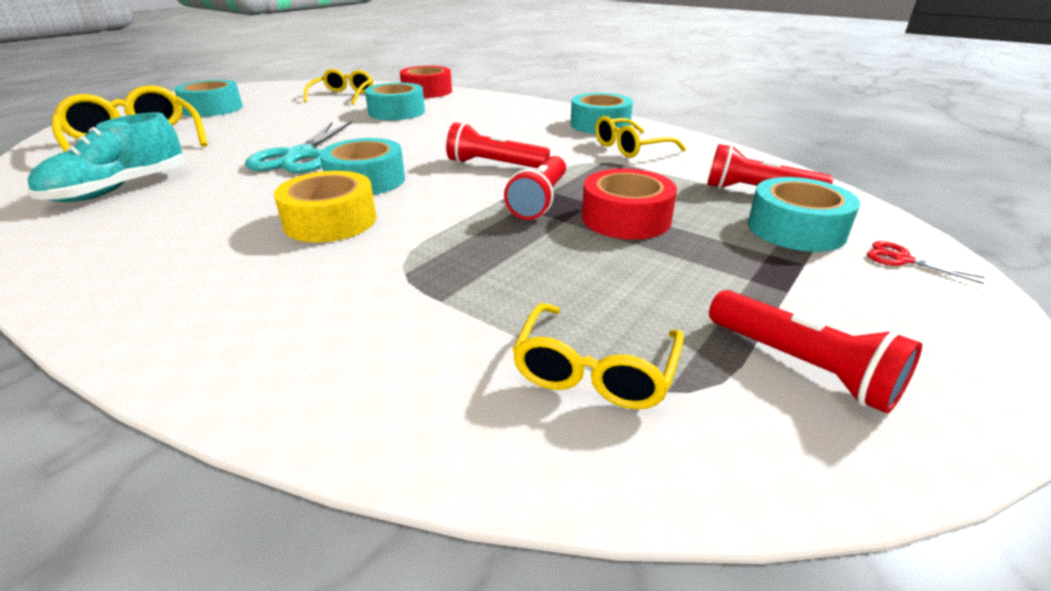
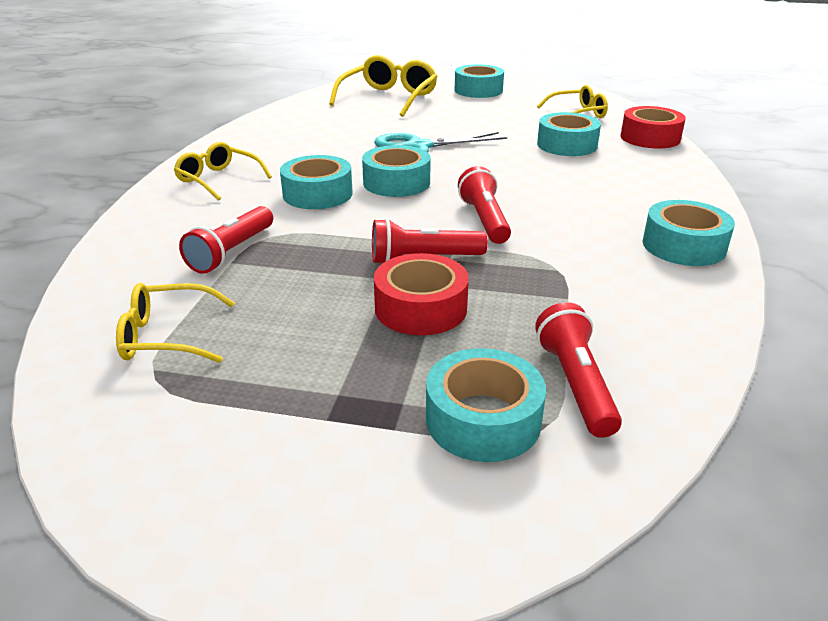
camera: 65 degrees right, 0 degrees up
(119, 189) = (314, 124): turquoise shoe -> none
(330, 221) = (317, 194): yellow tape -> turquoise tape
(631, 148) = (626, 279): yellow glasses -> yellow glasses (219, 180)
(801, 366) = (201, 431): red flashlight -> red flashlight (232, 252)
(901, 259) = (457, 509): red scissors -> none

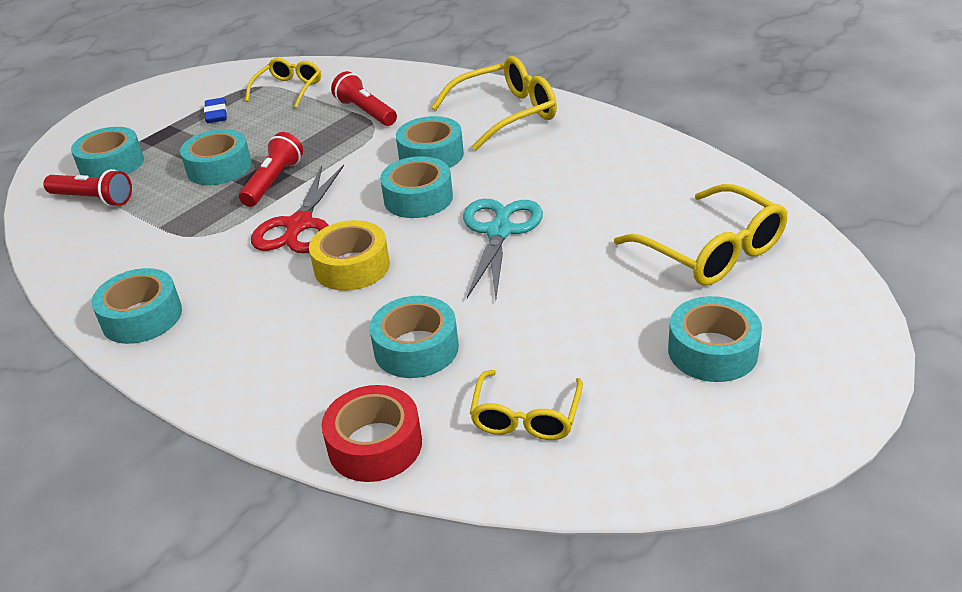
camera: 120 degrees right, 5 degrees up
(219, 180) = (504, 114): yellow glasses -> yellow glasses, size x1.58
(271, 378) = (216, 114): none -> blue eraser
(420, 308) = (219, 167): red tape -> turquoise tape
(484, 220) = (299, 225): red flashlight -> red scissors
(514, 183) = (352, 267): none -> yellow tape

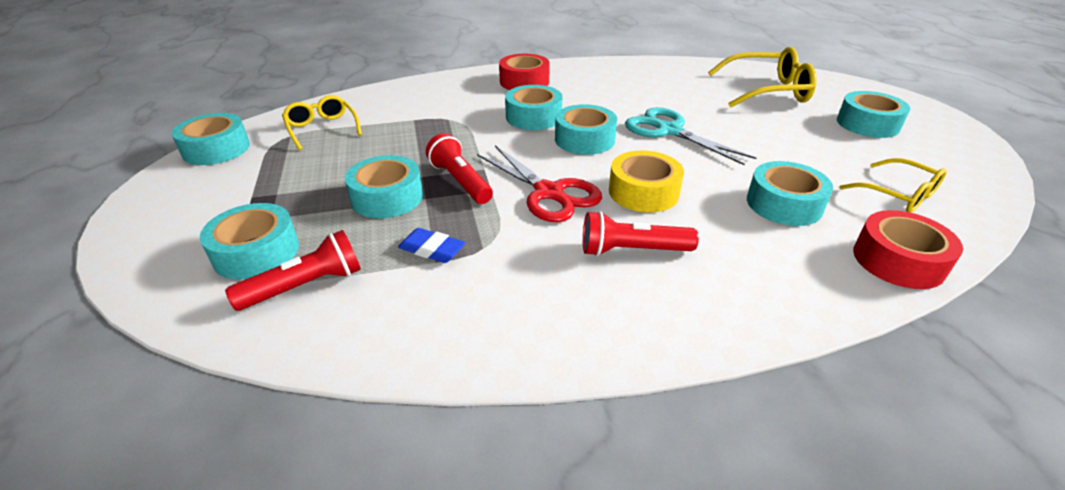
camera: 55 degrees left, 0 degrees up
(142, 317) = (590, 322): turquoise tape -> turquoise tape (216, 149)
(216, 114) = (288, 169): blue eraser -> blue eraser (432, 249)
(366, 112) = (426, 116): red flashlight -> red flashlight (632, 250)
(504, 114) = (524, 82): yellow glasses -> red tape

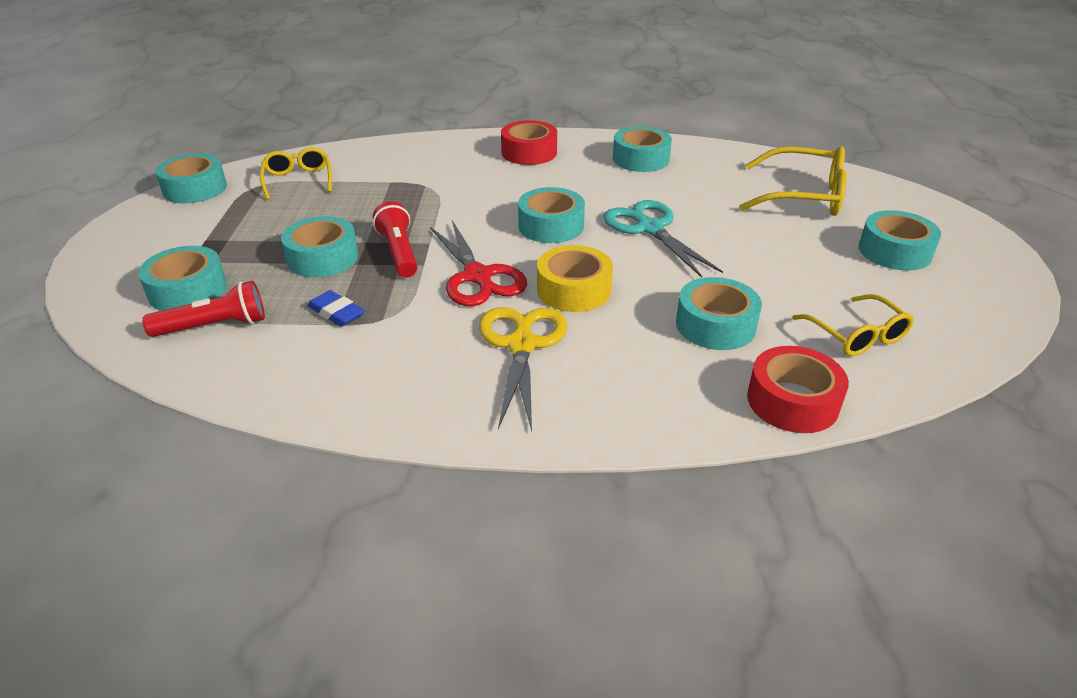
camera: 15 degrees right, 0 degrees up
(533, 117) = (513, 194): turquoise tape -> turquoise tape (640, 159)
(632, 250) = (522, 344): red flashlight -> yellow scissors

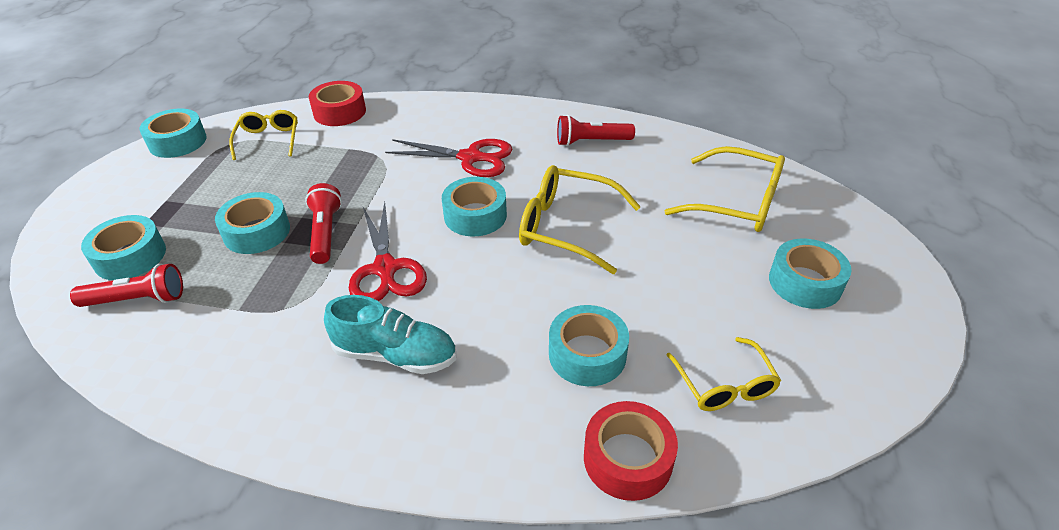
camera: 10 degrees right, 5 degrees up
(336, 313) = (245, 297): blue eraser -> none
(522, 344) = (395, 355): yellow scissors -> turquoise shoe
(524, 180) = (471, 158): none -> red scissors
(529, 152) = (488, 125): red tape -> red tape (339, 112)
(574, 290) = (468, 295): yellow tape -> none
(640, 159) = (591, 142): turquoise tape -> red flashlight
(649, 228) = (568, 227): turquoise scissors -> yellow glasses

